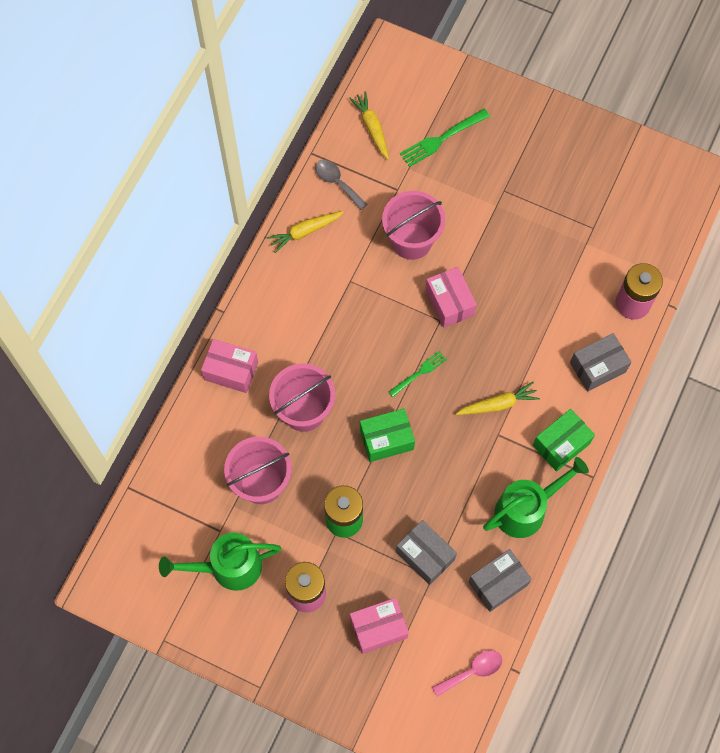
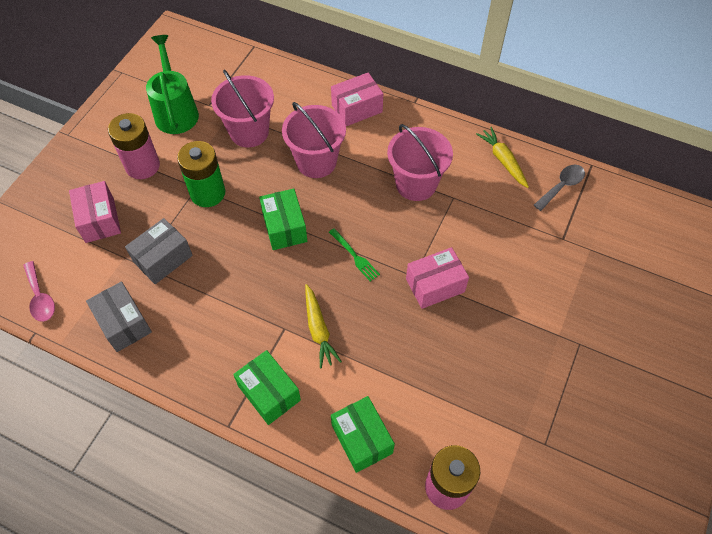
camera: 90 degrees right, 10 degrees down
(231, 371) = (357, 108): pink box -> pink box turned 45 degrees clockwise
(372, 128) = (632, 216): yellow carrot -> none
(411, 241) = (504, 251): pink bucket -> pink bucket (416, 184)
(442, 139) = (634, 281): green fork -> none
(526, 509) = (199, 353): green watering can -> none
(598, 367) = (361, 439): grey box -> green box

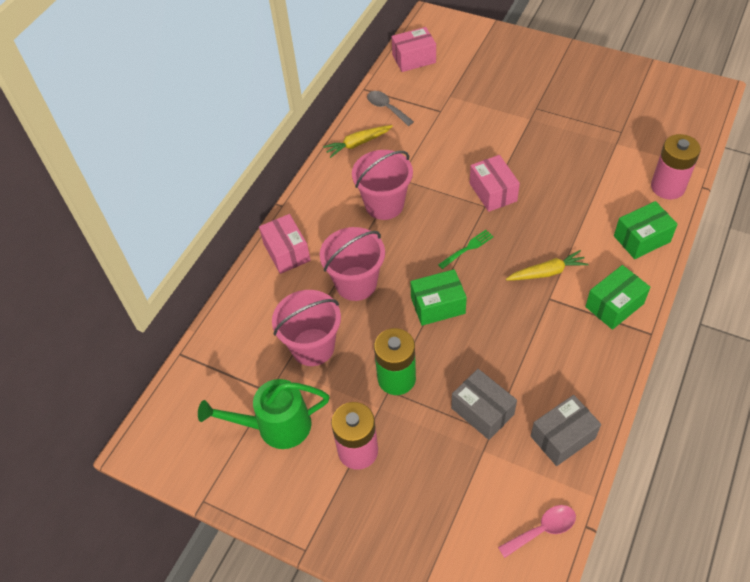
camera: 85 degrees left, 5 degrees down
(100, 220) = (435, 485): pink box -> pink box (414, 59)

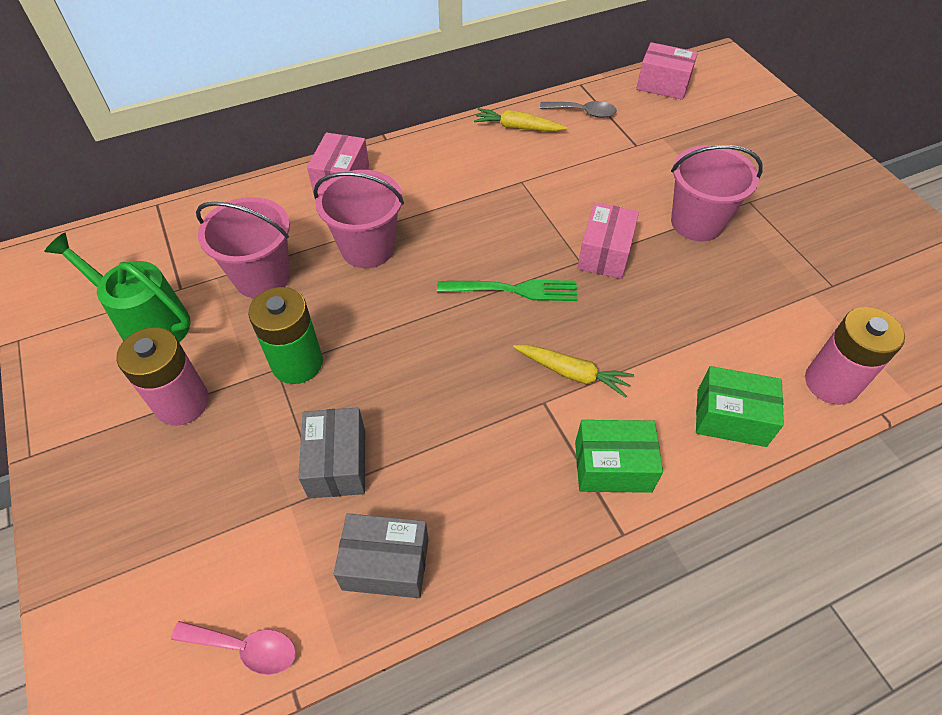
camera: 35 degrees right, 0 degrees up
(384, 204) = (479, 195): pink bucket -> pink bucket (697, 222)
(386, 108) = (583, 112): grey spoon -> grey spoon turned 105 degrees clockwise
(438, 305) = (418, 323): green box -> none
(467, 248) = (513, 290): green fork -> green fork, size x1.55

